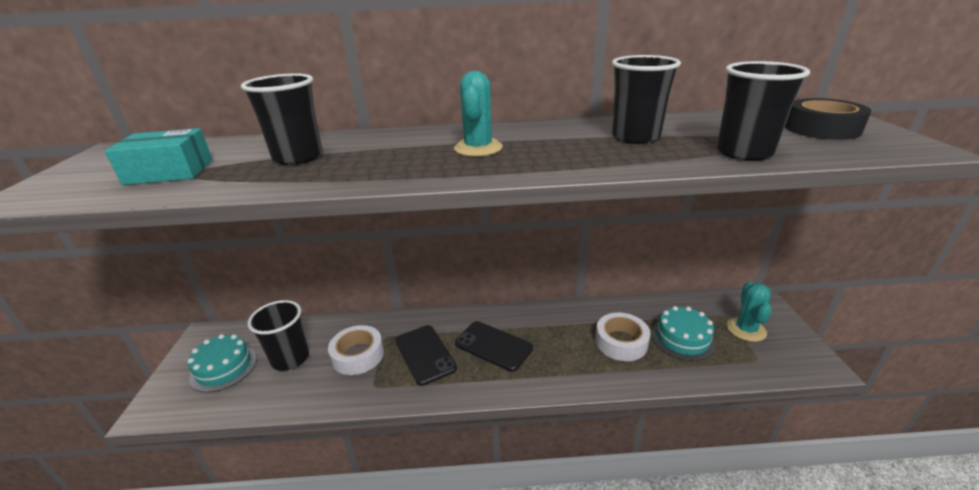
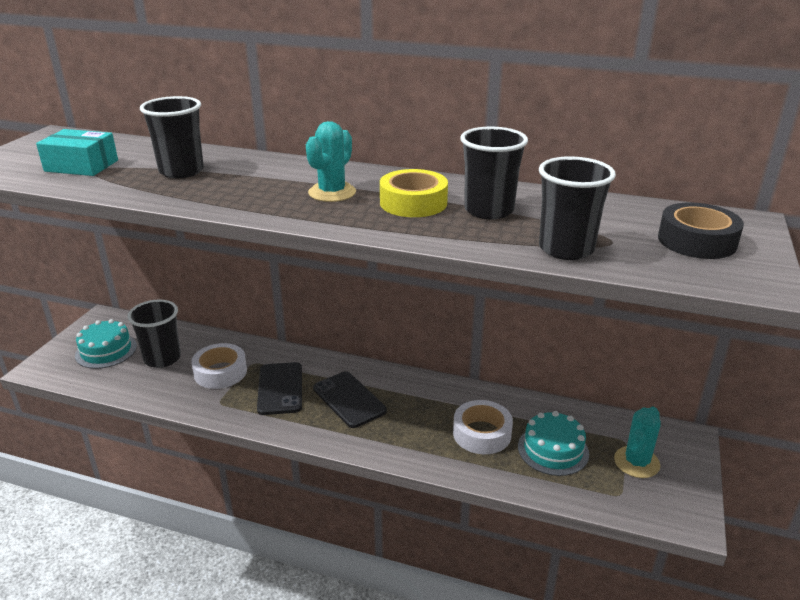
camera: 20 degrees right, 0 degrees up
(563, 143) = (413, 203): none -> yellow tape

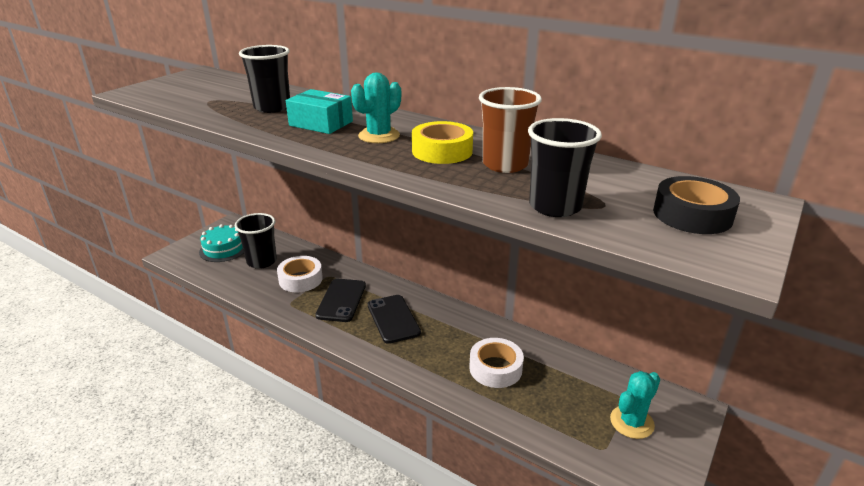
camera: 15 degrees right, 0 degrees up
(81, 166) = (202, 97): turquoise box -> turquoise box (321, 123)
(488, 210) = (505, 165): black cup -> brown cup
(553, 450) = (555, 395): turquoise cake -> none

